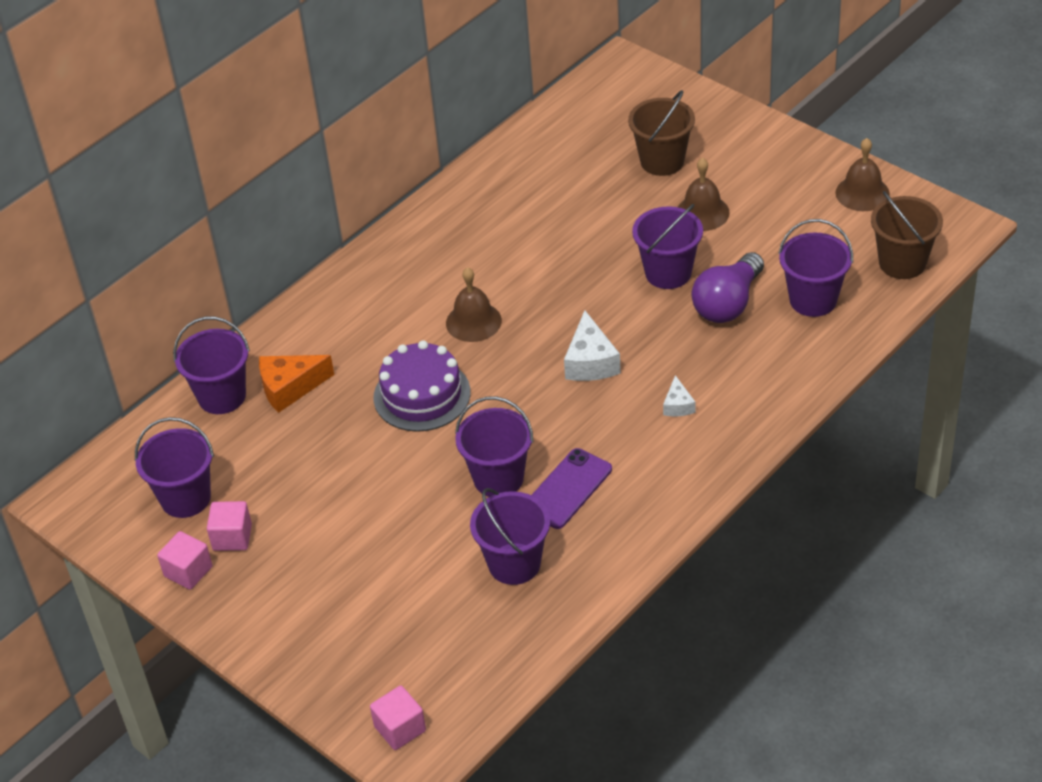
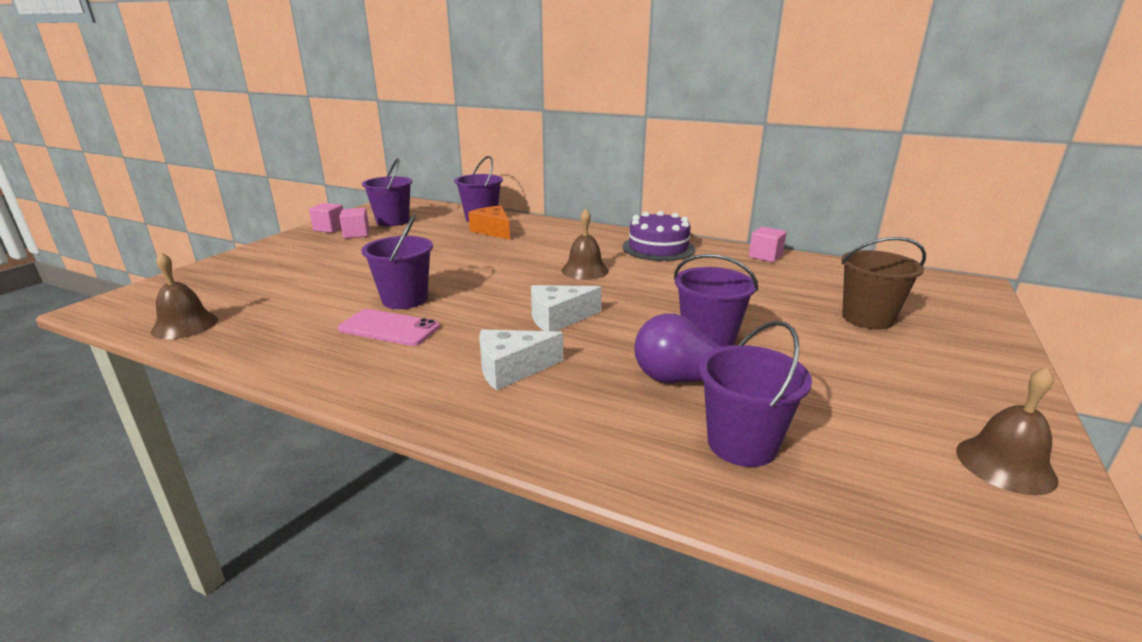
camera: 70 degrees right, 20 degrees down
(400, 729) = (138, 298): pink cube -> pink cube (765, 256)
(422, 395) = (496, 264): purple cake -> purple cake (658, 248)
(514, 564) = (300, 317): purple bucket -> none
(567, 489) = (389, 328): purple phone -> pink phone
(678, 405) = (512, 369): white cheese -> white cheese, size x1.77
(702, 212) = (818, 348): brown bell -> brown bell (185, 325)
(902, 263) = (902, 530): brown bucket -> none

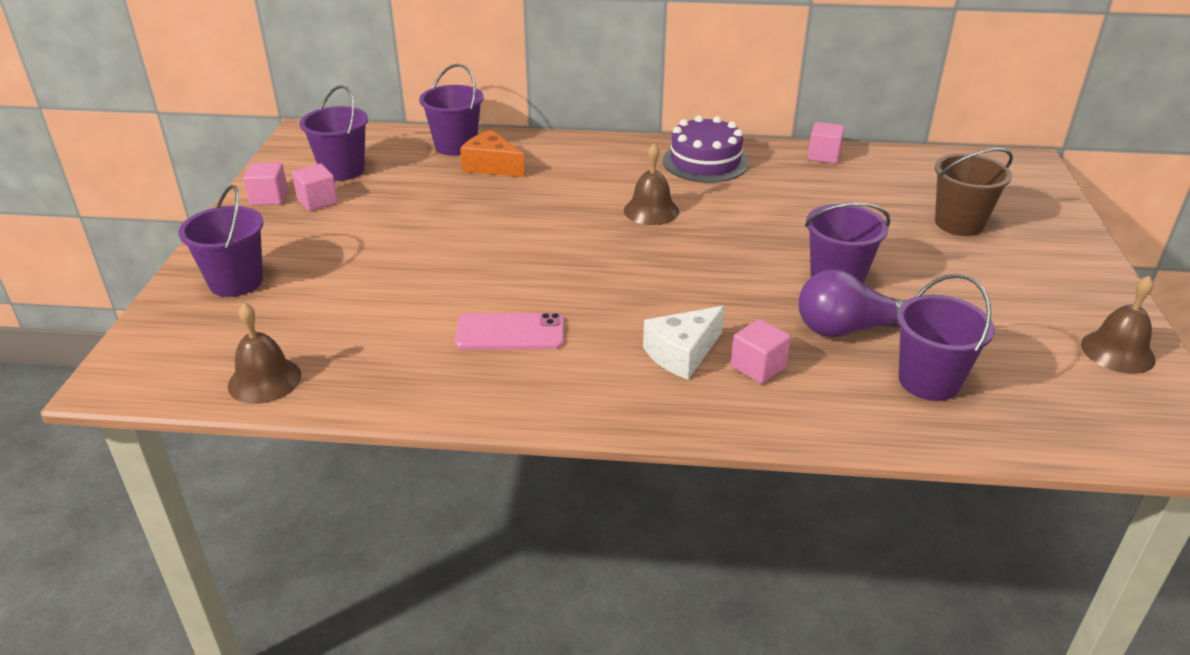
camera: 20 degrees left, 10 degrees up
(405, 299) = (488, 291): purple bucket -> purple bucket (236, 282)
(558, 318) = (676, 283): white cheese -> none
(571, 394) = (758, 367): none -> pink cube

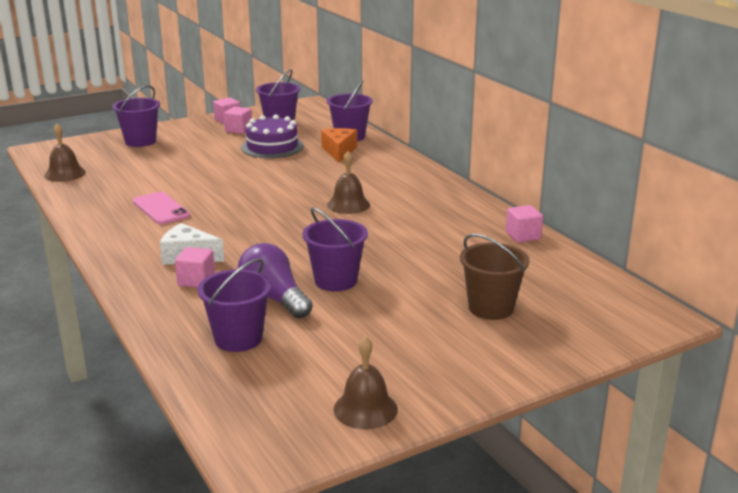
camera: 55 degrees right, 10 degrees down
(705, 162) = (444, 202): purple cake -> purple cake (272, 147)

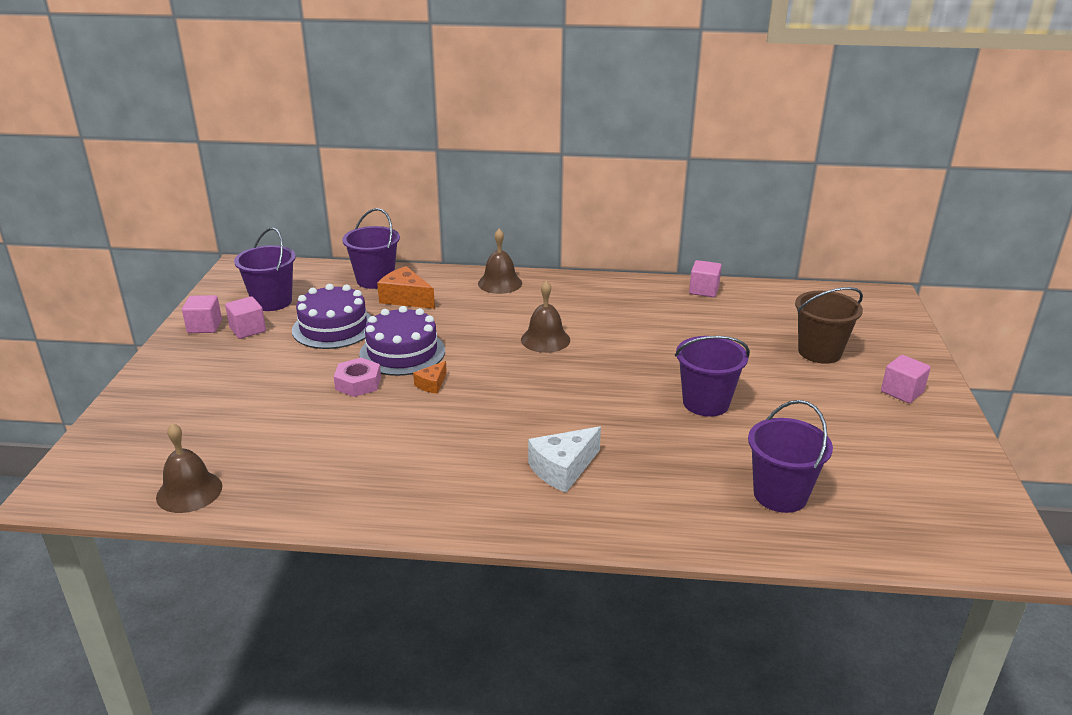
camera: 55 degrees left, 5 degrees up
(140, 141) = (170, 403): purple bucket -> none
(161, 209) = (411, 449): pink phone -> none
(196, 280) = (629, 481): pink cube -> pink cube (902, 392)
(216, 173) = (358, 383): none -> pink nut
(241, 191) = (432, 384): none -> orange cheese
(269, 172) = (402, 352): none -> purple cake
(274, 298) = (712, 447): purple light bulb -> none
(365, 409) = (950, 469): brown bell -> brown bell (500, 283)

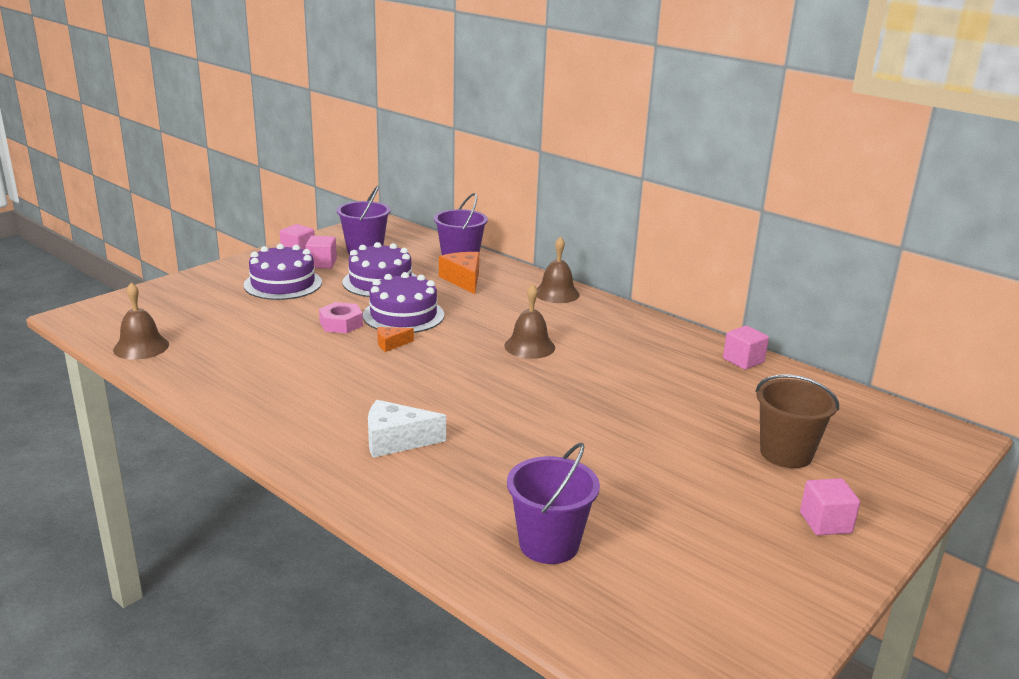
camera: 35 degrees right, 5 degrees down
(239, 365) = (283, 284): none -> purple cake
(706, 403) = (596, 446): purple bucket -> none

